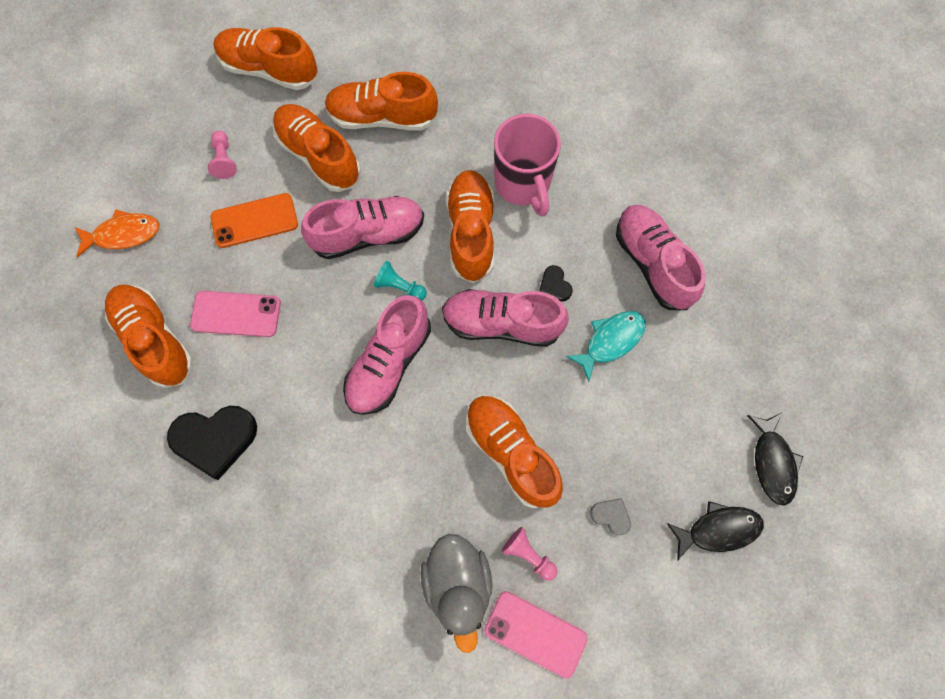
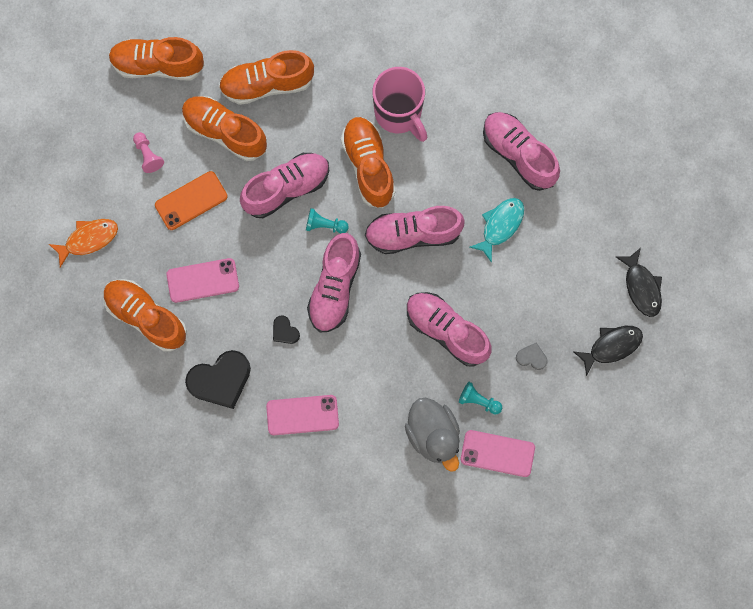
camera: 15 degrees left, 5 degrees up
(300, 511) = (302, 415): none -> pink phone
(511, 452) = (446, 331): orange shoe -> pink shoe
(528, 554) = (478, 400): pink pawn -> turquoise pawn
(555, 285) = (446, 192): black heart -> black heart (285, 331)

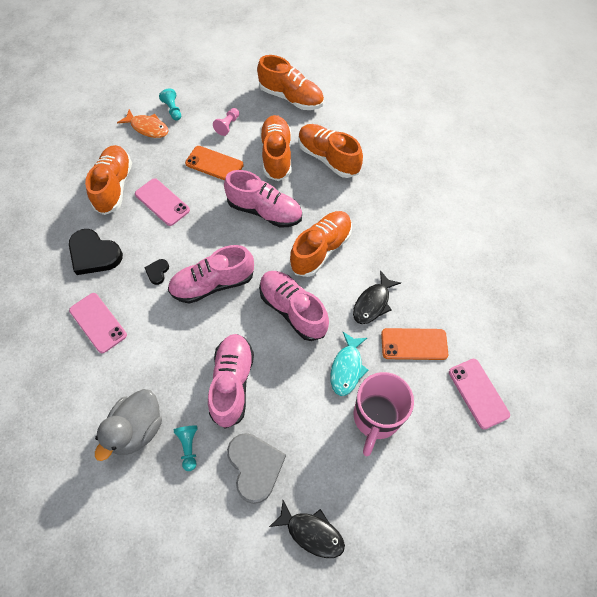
camera: 55 degrees right, 15 degrees down
(158, 65) = (291, 97): orange shoe -> orange shoe turned 150 degrees clockwise
(325, 225) = (256, 249): turquoise pawn -> turquoise pawn (173, 109)
(399, 114) = (375, 245): pink mug -> pink mug (376, 418)
(497, 453) = (150, 494): pink phone -> pink phone (478, 393)
(500, 226) = (347, 368): turquoise fish -> turquoise fish turned 105 degrees clockwise
(518, 154) = (414, 344): pink shoe -> orange phone
(531, 357) = (255, 467): grey heart -> grey heart, size x2.09
(641, 287) = (384, 522): black fish -> black fish (373, 303)

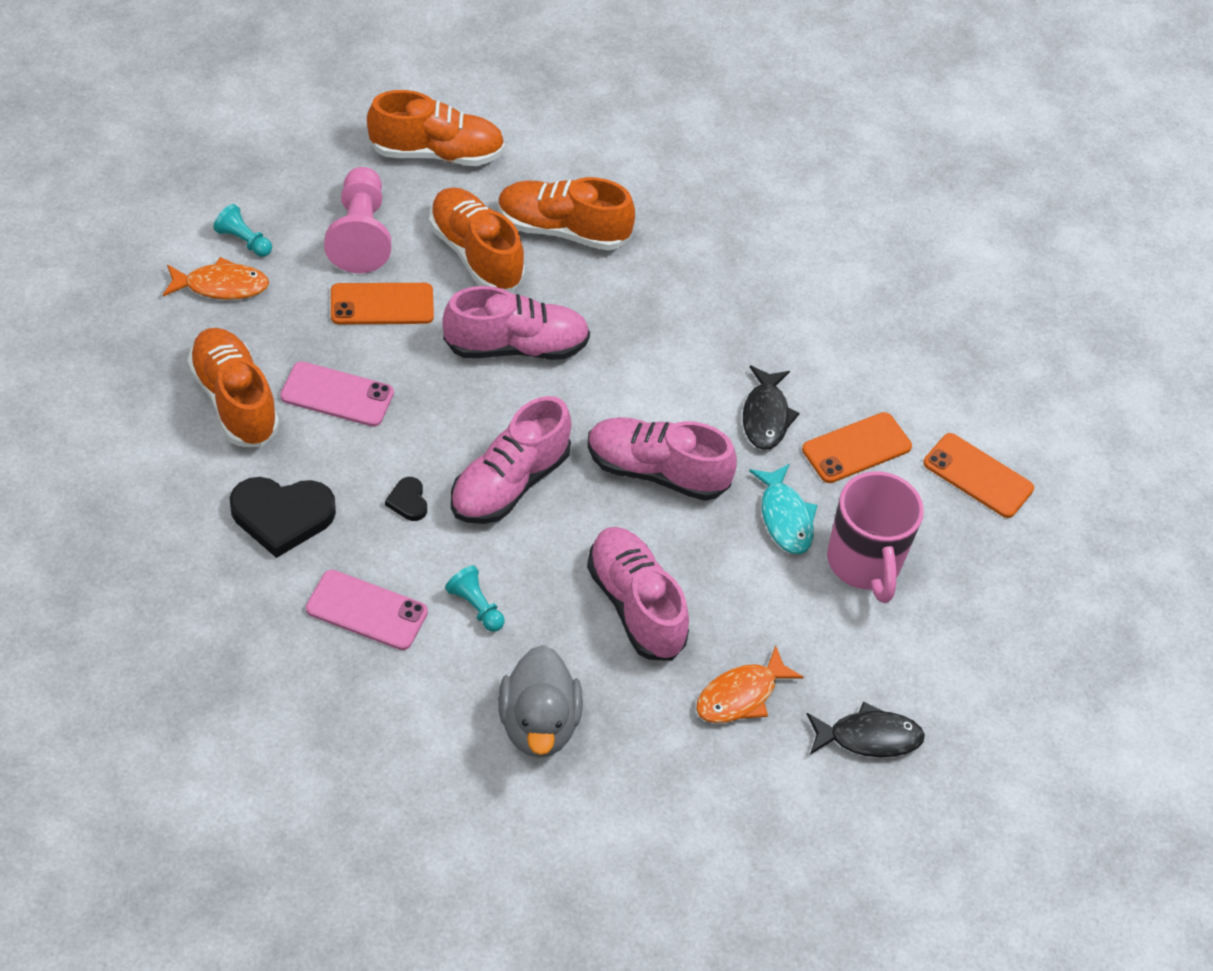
camera: 35 degrees left, 10 degrees down
(189, 447) = (631, 713): turquoise pawn -> turquoise pawn (476, 606)
(228, 125) = (360, 235): pink pawn -> pink pawn, size x1.98
(255, 467) = (741, 695): grey heart -> orange fish
(321, 249) = (641, 370): orange shoe -> none
(478, 393) = (978, 476): pink phone -> orange phone

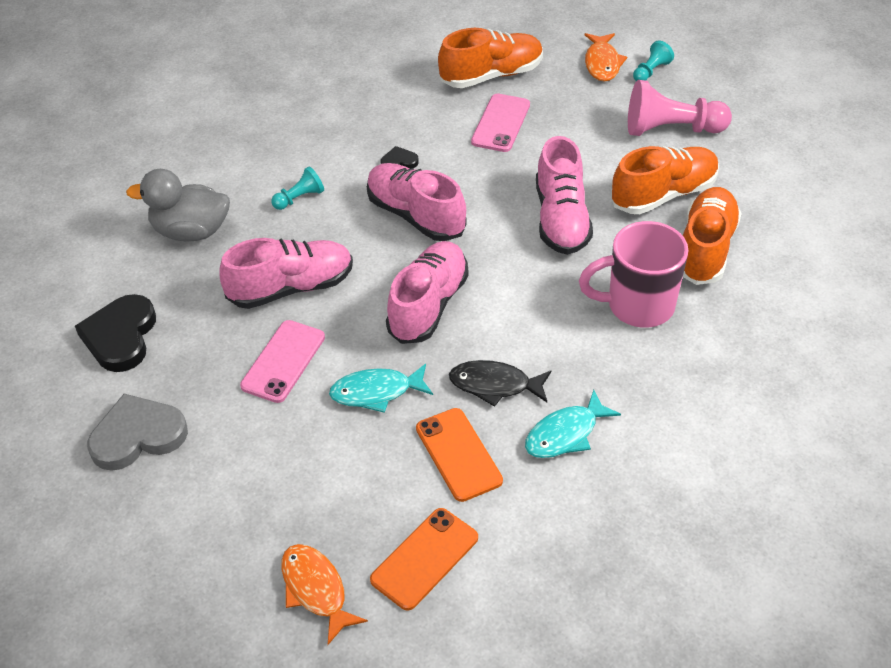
camera: 100 degrees right, 5 degrees down
(282, 516) = (387, 102): black heart -> black heart (120, 336)
(367, 610) = (302, 144): pink phone -> pink phone (283, 361)
(382, 304) = (596, 143): orange phone -> none
(437, 153) = (780, 170): orange shoe -> none
(741, 695) = (195, 351): orange fish -> orange fish (316, 590)
(821, 363) = (565, 434): none -> turquoise fish
(864, 564) = (321, 449): pink mug -> pink mug (638, 306)
(868, 737) = (137, 436): black fish -> grey heart

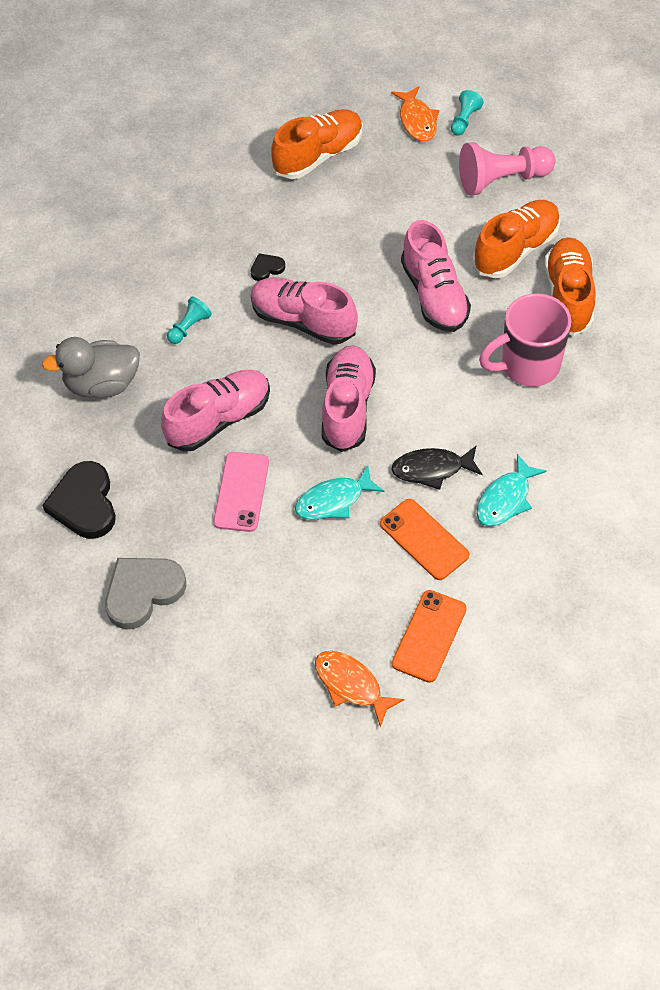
camera: 15 degrees left, 10 degrees up
(501, 123) = (345, 206): pink phone -> none

